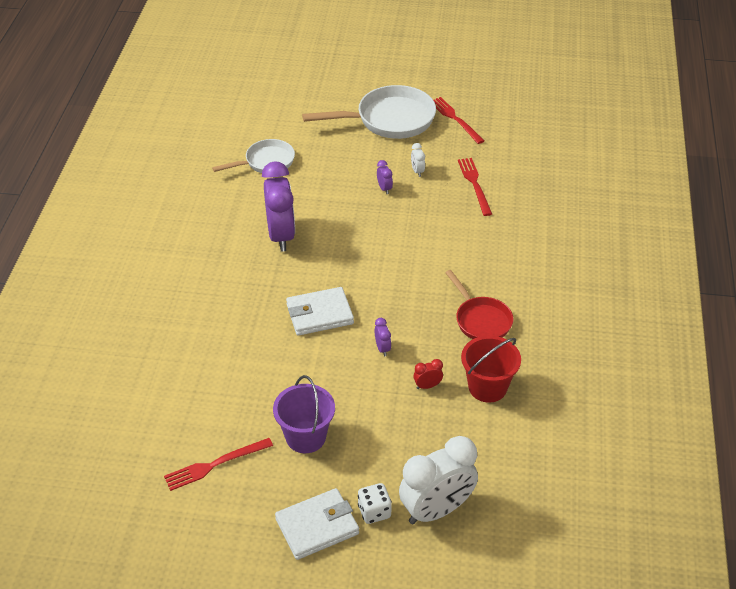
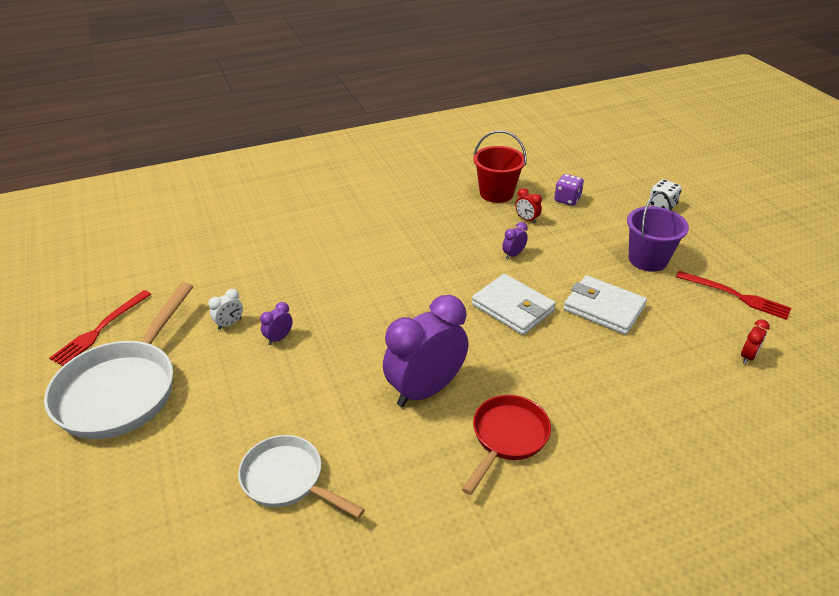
camera: 120 degrees left, 5 degrees down
(157, 418) = (748, 356): none -> red clock
(317, 526) = (707, 224): white wallet -> white wallet (603, 308)
(389, 120) = (123, 389): white pan -> white pan turned 120 degrees counterclockwise
(436, 510) = (626, 183): white clock -> none
(439, 437) = (567, 199): none -> purple dice
(474, 184) = (231, 275): red fork -> none
(481, 320) = (428, 216): red pan -> red pan (507, 438)

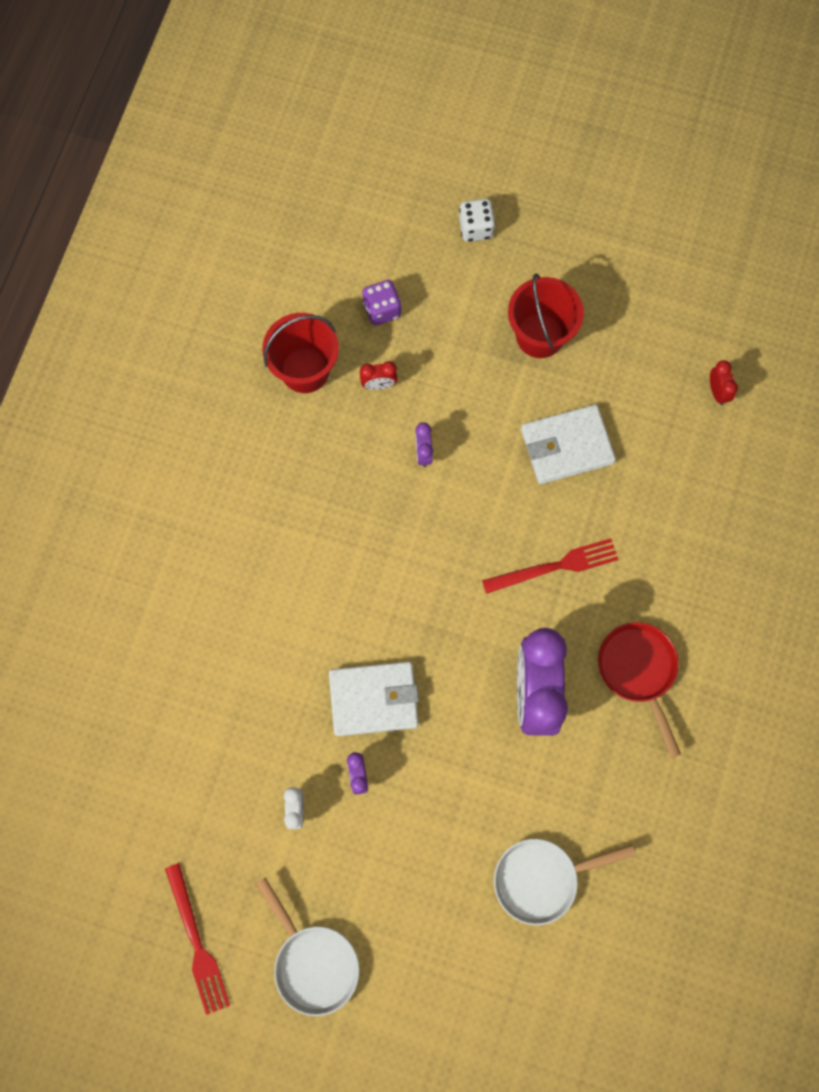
camera: 50 degrees left, 35 degrees up
(123, 389) = (313, 962): white pan -> white pan, size x0.61
(512, 307) = (497, 526): white wallet -> white wallet (374, 699)
(647, 259) = (539, 335): purple bucket -> red bucket
(736, 296) = (649, 315): red fork -> red fork (555, 566)

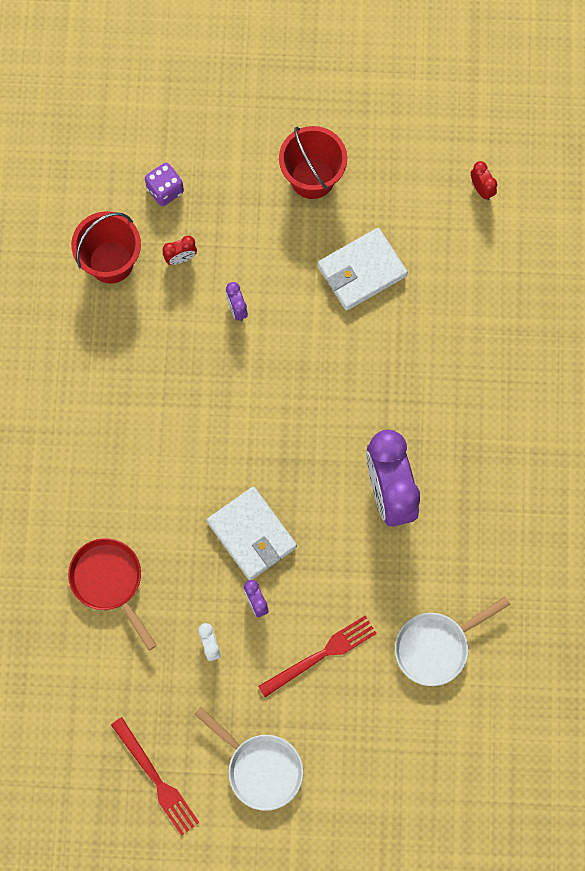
camera: 15 degrees left, 0 degrees up
(374, 699) = (252, 534): white wallet -> white wallet turned 75 degrees clockwise
(476, 228) = (229, 95): white dice -> none
(555, 566) = (379, 379): red fork -> red fork (321, 655)
(638, 671) = (474, 450): red pan -> red pan (109, 582)

